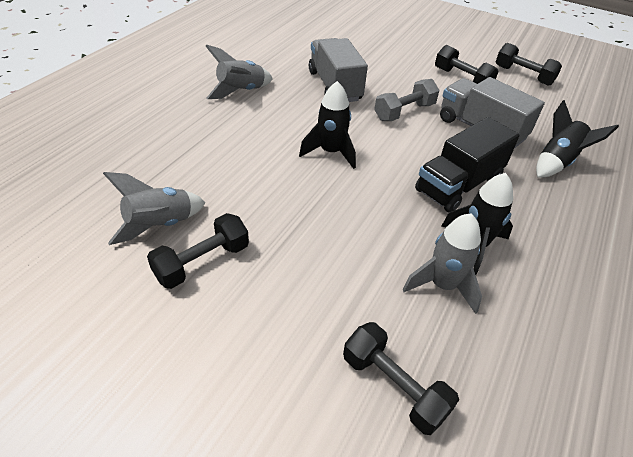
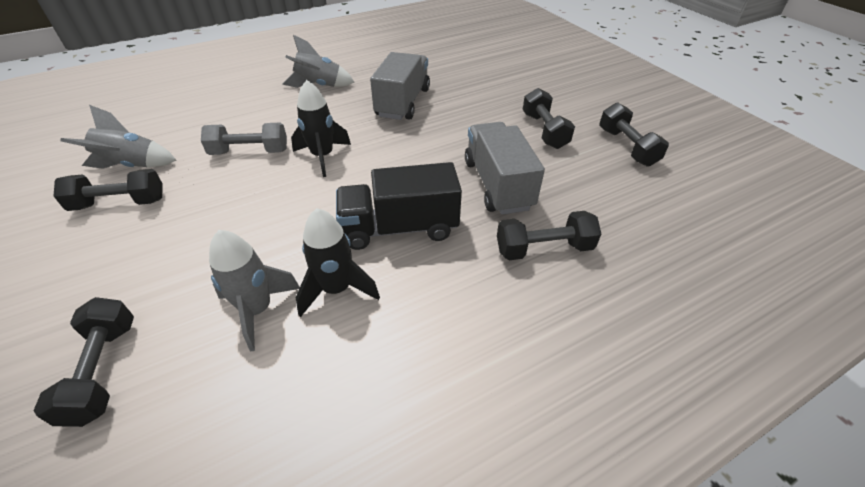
camera: 35 degrees right, 0 degrees up
(404, 112) = (438, 144): grey dumbbell -> grey dumbbell (250, 152)
(557, 162) = (544, 249): black rocket -> black dumbbell

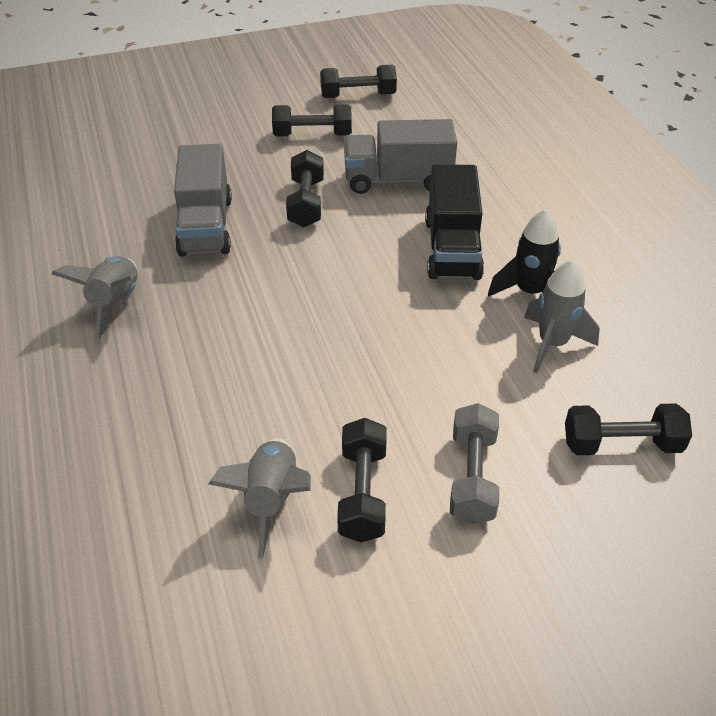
camera: 80 degrees left, 0 degrees up
(250, 152) = (277, 369): grey dumbbell -> grey dumbbell (472, 477)
(323, 156) = (310, 300): black rocket -> none
(403, 102) = (205, 226): grey truck -> grey truck turned 120 degrees counterclockwise
(544, 249) = (491, 171): black dumbbell -> black dumbbell (306, 203)

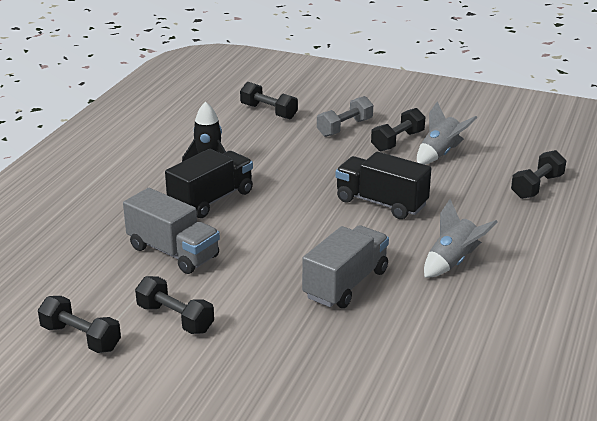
camera: 140 degrees left, 15 degrees down
(267, 347) = (381, 203): none -> black truck
(306, 203) = (257, 267): black dumbbell -> black dumbbell (537, 186)
(552, 344) = (236, 145): grey rocket -> none

